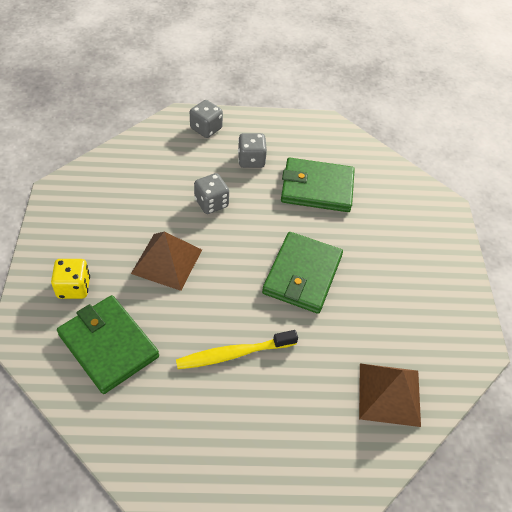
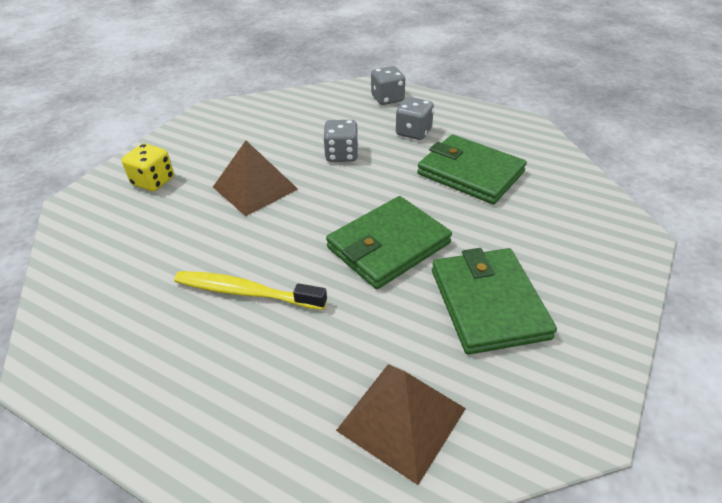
camera: 35 degrees right, 10 degrees down
(108, 345) = (135, 237): green wallet -> green wallet (488, 303)

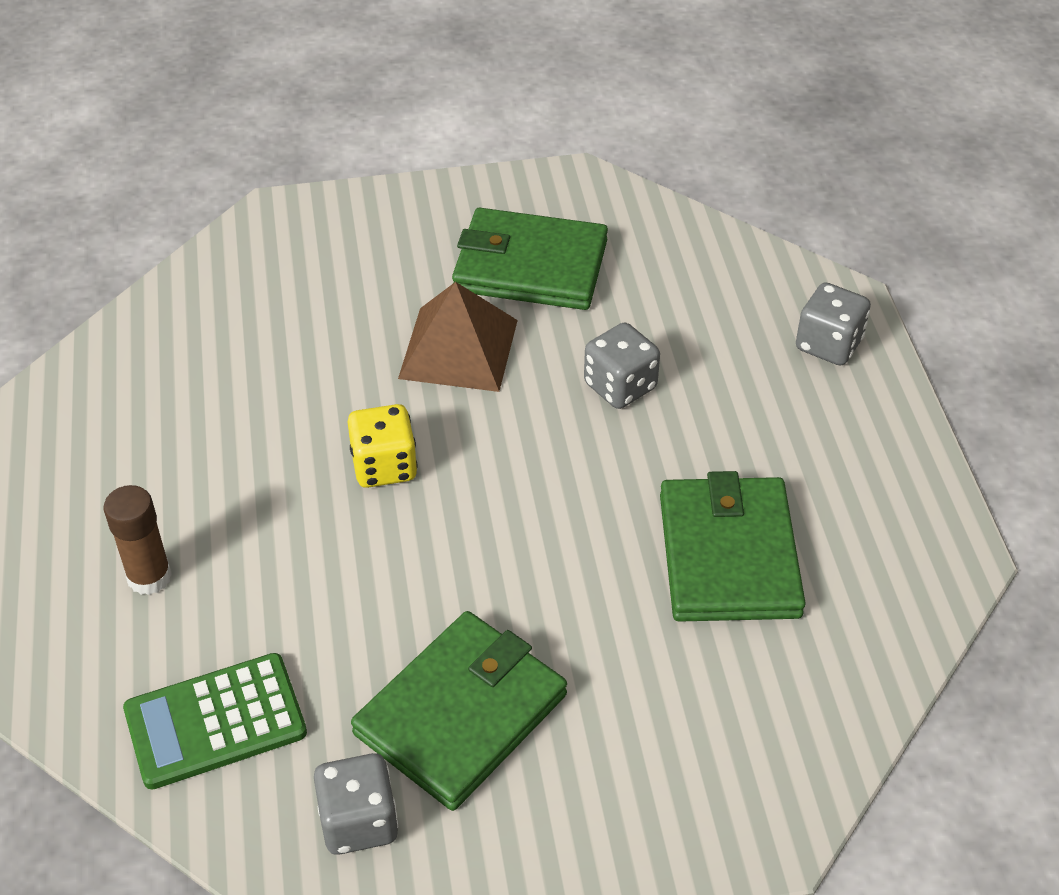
camera: 50 degrees right, 5 degrees up
(153, 181) = (376, 248): yellow dice -> yellow dice (384, 466)
(246, 292) = (276, 470): yellow toothbrush -> none
(254, 394) = (149, 577): none -> brown glue stick
(388, 245) = (476, 552): green wallet -> green wallet (530, 266)
(401, 419) = (215, 721): brown pyramid -> green calculator
(413, 132) = (766, 430): grey dice -> grey dice (359, 822)

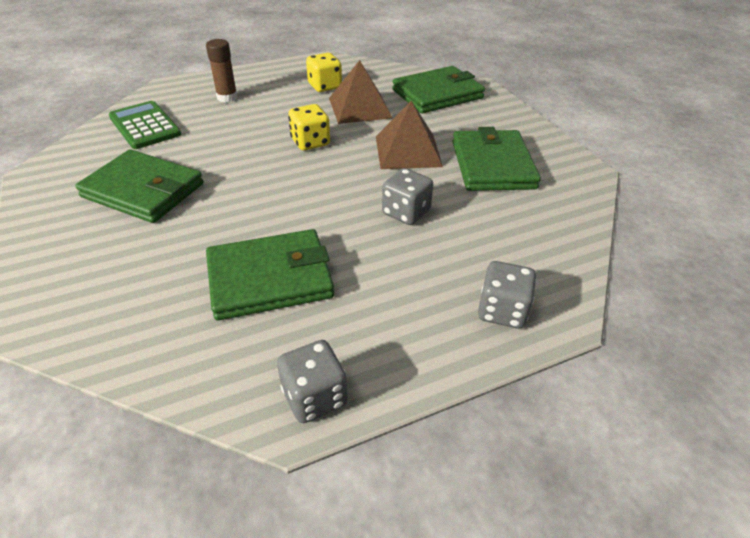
camera: 75 degrees right, 5 degrees down
(176, 416) = (325, 86): none -> yellow dice
(284, 269) = (437, 94): none -> green wallet
(287, 381) = (359, 107): none -> brown pyramid
(359, 822) = (81, 171): grey dice -> grey dice (314, 397)

